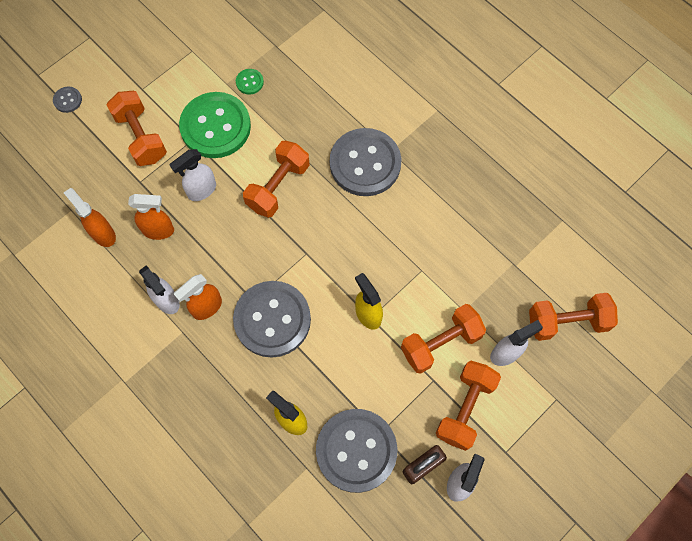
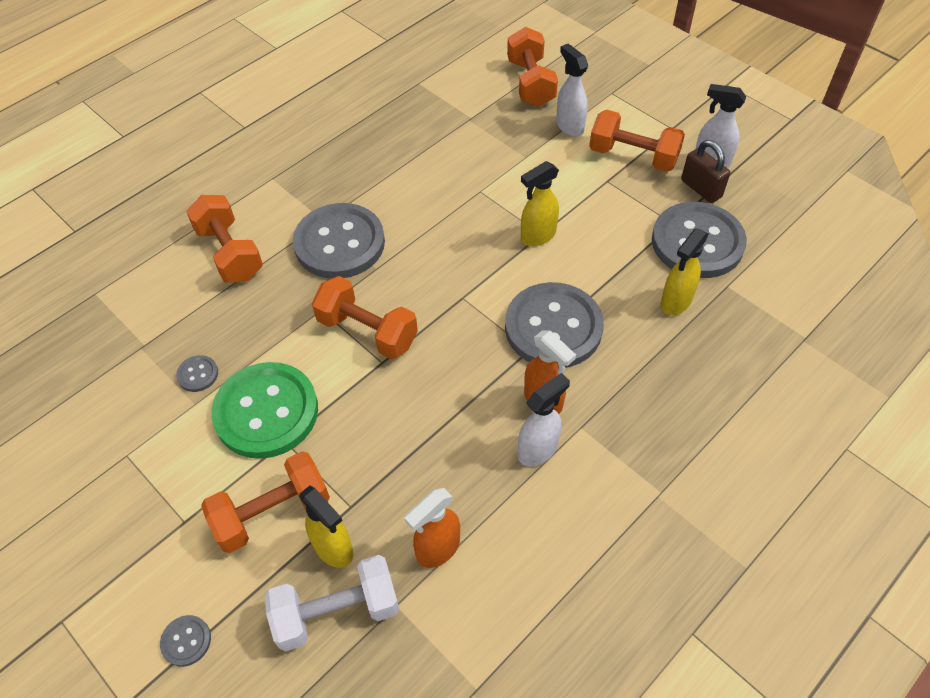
camera: 90 degrees left, 15 degrees down
(72, 177) = (337, 612): none -> white dumbbell
(112, 173) = (334, 548): none -> yellow spray bottle
(159, 230) = (431, 471): orange spray bottle -> none
(201, 190) = (369, 421): white spray bottle -> none
(249, 82) = (198, 374): green button -> grey button
(440, 343) = (564, 175): orange dumbbell -> orange dumbbell (230, 253)

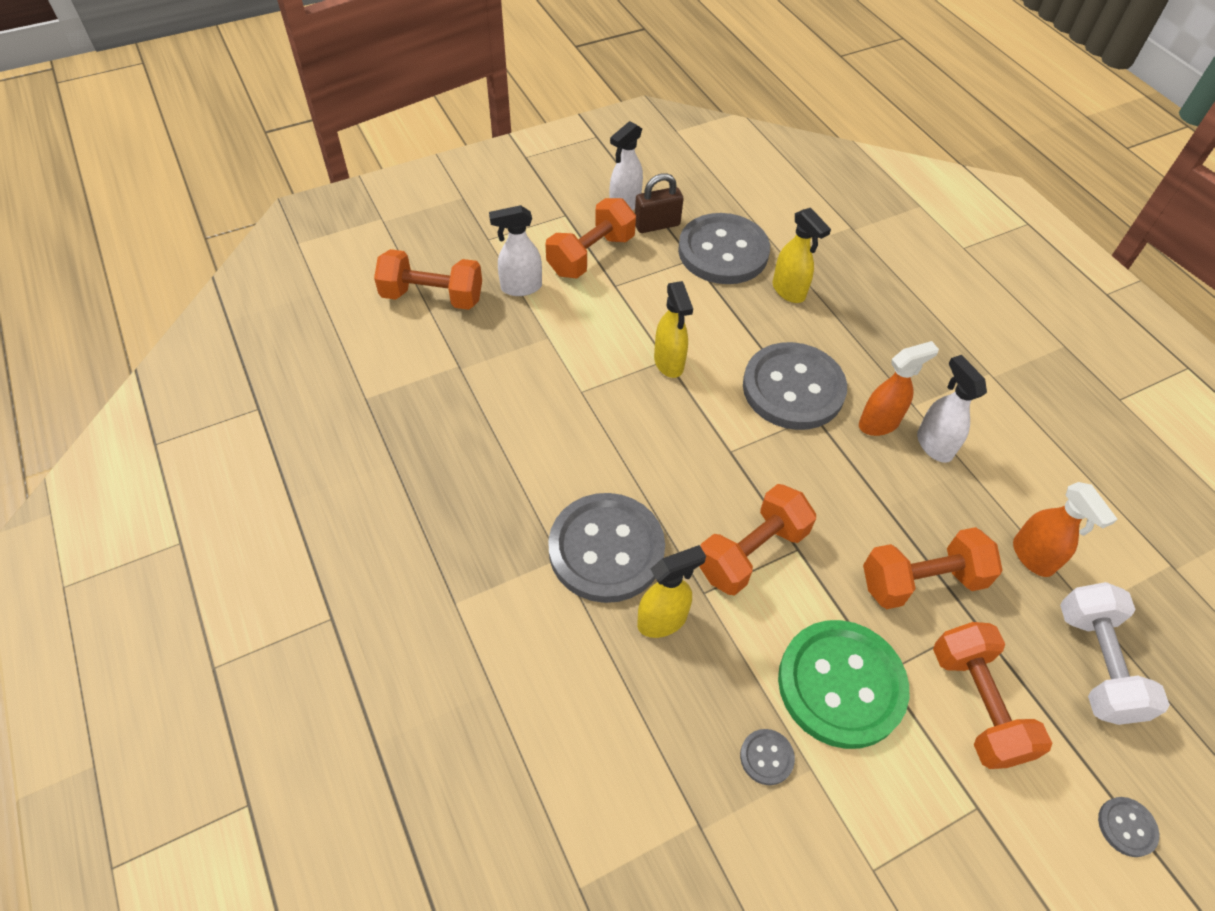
camera: 75 degrees left, 0 degrees up
(230, 253) = (573, 682): orange dumbbell -> orange dumbbell (921, 581)
(334, 548) = (1025, 651): yellow spray bottle -> yellow spray bottle (663, 620)

